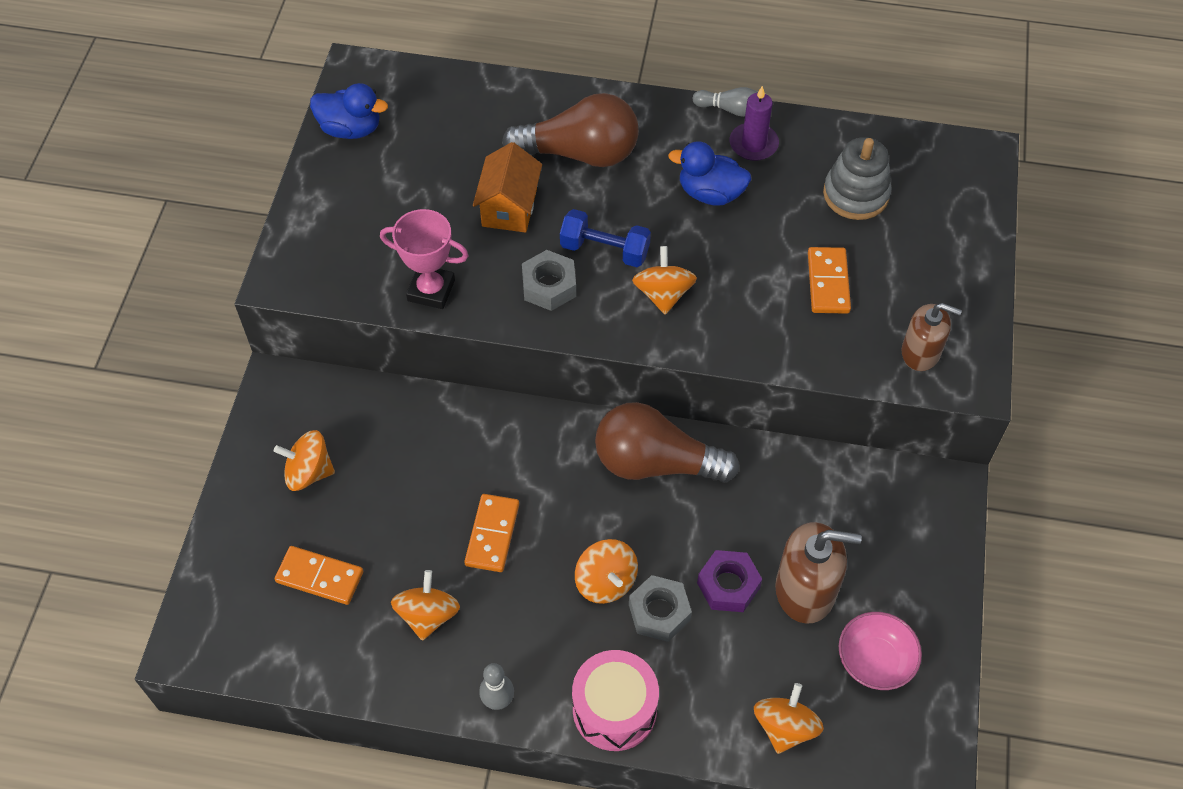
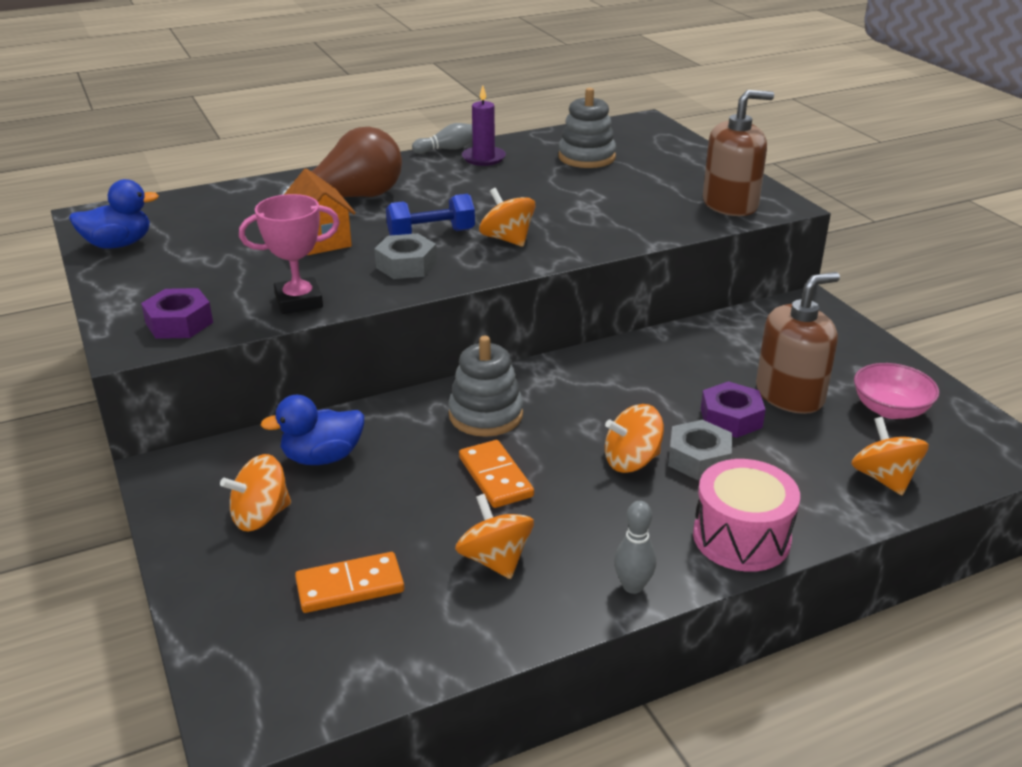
camera: 35 degrees left, 25 degrees down
(329, 269) = (179, 323): none -> purple nut
(539, 461) = (486, 415): none -> grey stacking toy
(606, 582) = (632, 461): orange spinning top -> orange spinning top turned 135 degrees clockwise
(656, 463) = (585, 376): brown light bulb -> none
(710, 193) = (480, 186): blue duck -> blue duck (322, 457)
(828, 282) = (623, 196): orange domino -> none
(920, 352) = (730, 204): brown soap dispenser -> brown soap dispenser, size x1.51

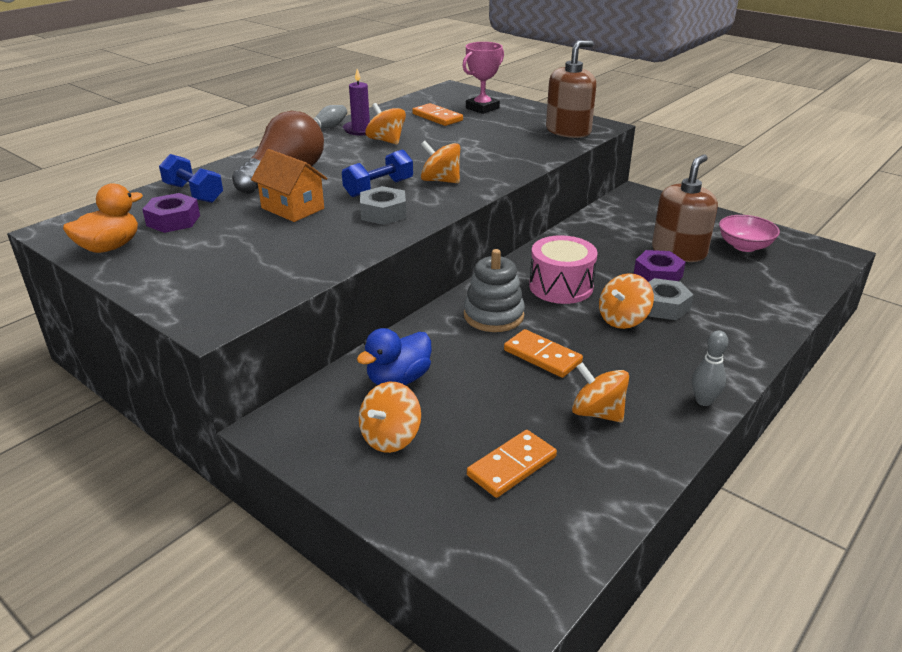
camera: 25 degrees left, 0 degrees up
(118, 244) = (110, 247): blue duck -> orange duck
(179, 323) = (236, 295): purple nut -> purple nut (173, 220)
(244, 202) = (194, 193): none -> blue dumbbell
(299, 301) = (324, 256): pink trophy -> pink trophy (482, 108)
(586, 157) = (437, 117): grey stacking toy -> orange domino
(741, 537) = (737, 348): pink drum -> pink drum (561, 286)
(884, 478) = (781, 288): orange spinning top -> orange spinning top (386, 141)

